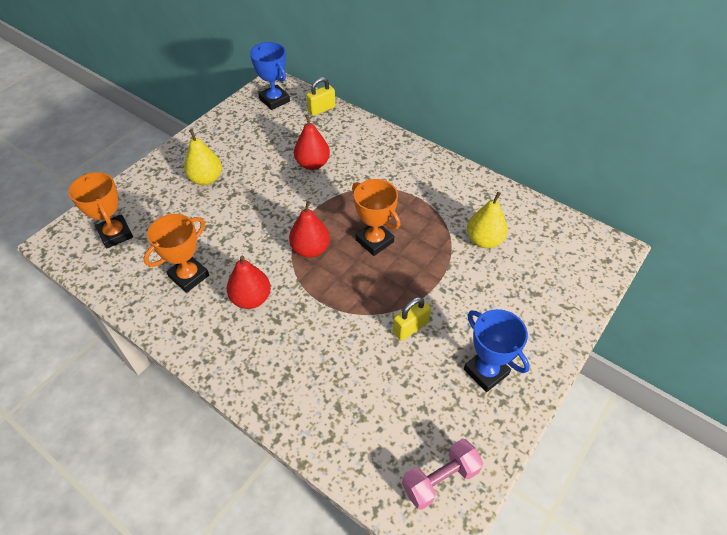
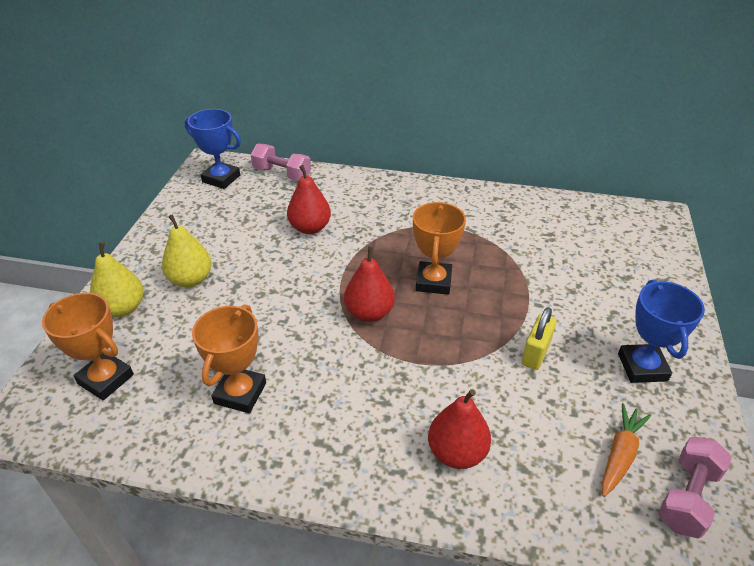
camera: 25 degrees left, 10 degrees down
(251, 299) = (337, 390): red pear -> red pear (457, 453)
(321, 109) = (282, 174): yellow padlock -> pink dumbbell
(374, 241) = (433, 281): orange trophy -> orange trophy turned 75 degrees clockwise
(414, 428) = (620, 454): none -> orange carrot
(484, 240) = (541, 245): yellow pear -> yellow pear (123, 308)
(486, 371) = (642, 367): blue trophy -> blue trophy turned 60 degrees clockwise

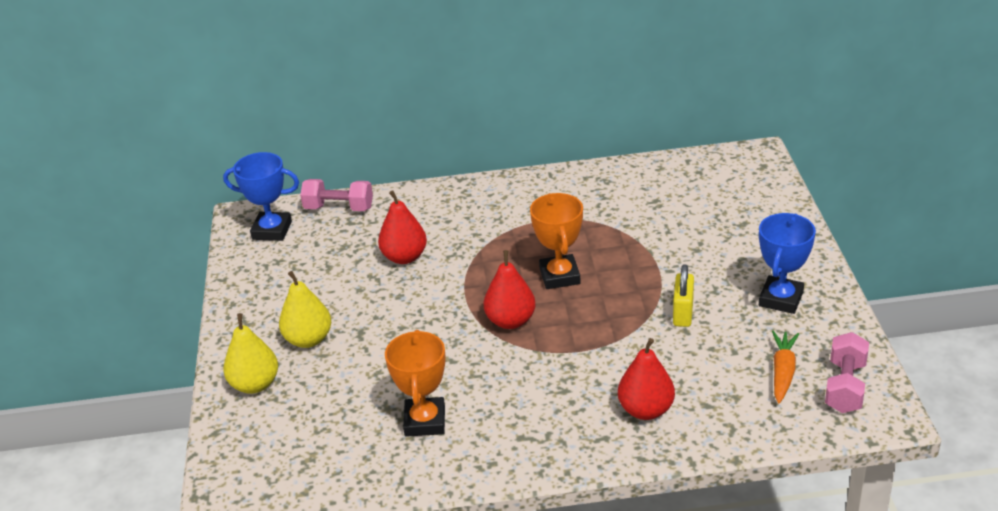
camera: 15 degrees left, 5 degrees down
(105, 379) = (284, 447): orange trophy -> none
(642, 367) = (780, 299): blue trophy -> blue trophy turned 45 degrees clockwise

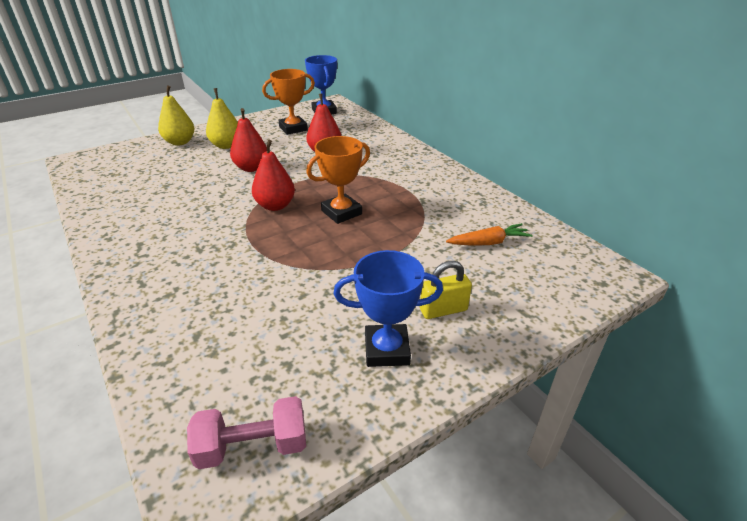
camera: 60 degrees right, 0 degrees up
(339, 208) = (360, 122): pink dumbbell -> none
(425, 421) = (153, 201): orange trophy -> orange trophy (293, 128)
(646, 410) = (182, 298): red pear -> red pear (251, 168)
(683, 313) = (327, 287): yellow padlock -> yellow padlock (443, 310)
(782, 372) = (263, 381): orange carrot -> orange carrot (488, 242)

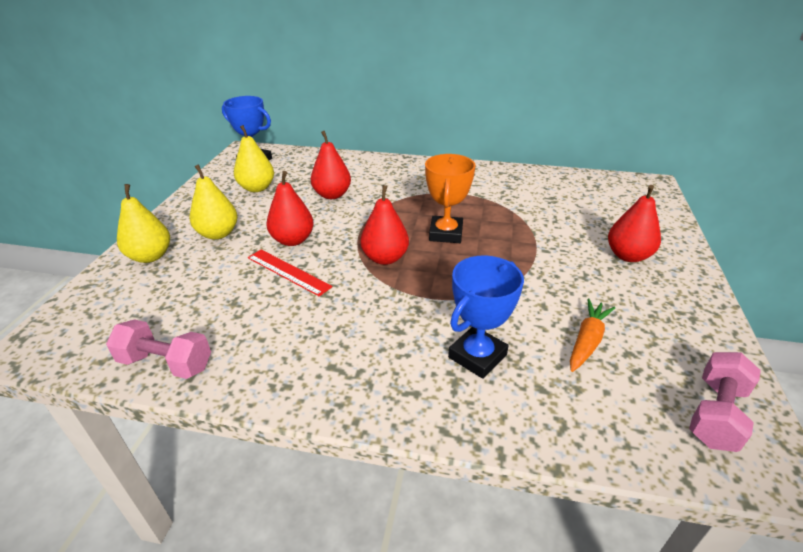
camera: 45 degrees left, 0 degrees up
(95, 196) = (166, 363): none -> pink dumbbell
(216, 184) = (288, 272): none -> red ruler
(293, 128) = (257, 188): orange trophy -> yellow pear
(386, 350) = (651, 299): blue trophy -> blue trophy (477, 356)
(443, 310) = (628, 256): yellow padlock -> red pear
(488, 242) = (568, 201): orange carrot -> orange carrot (587, 341)

